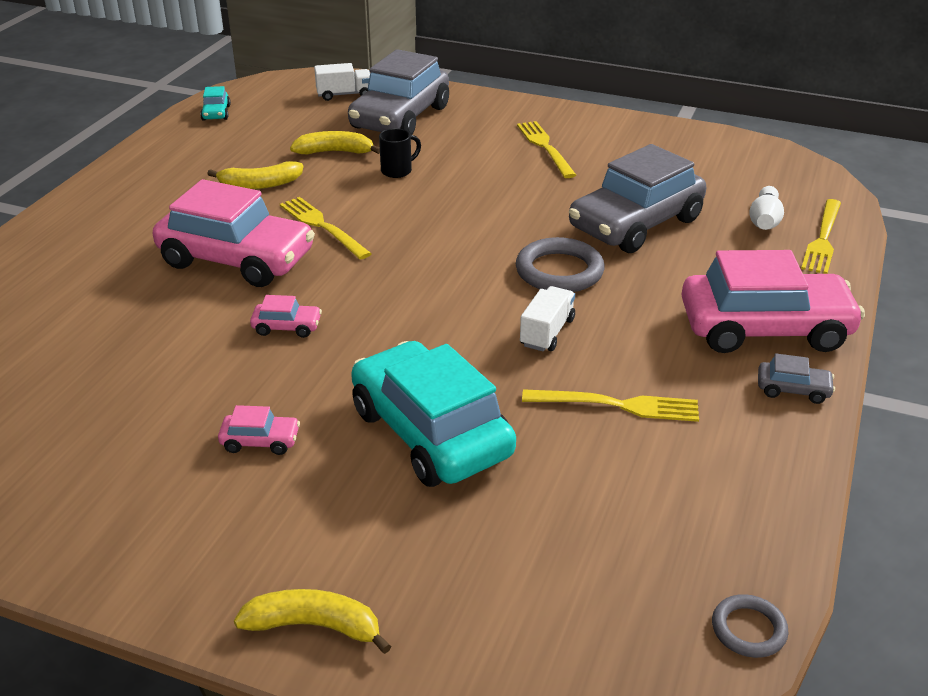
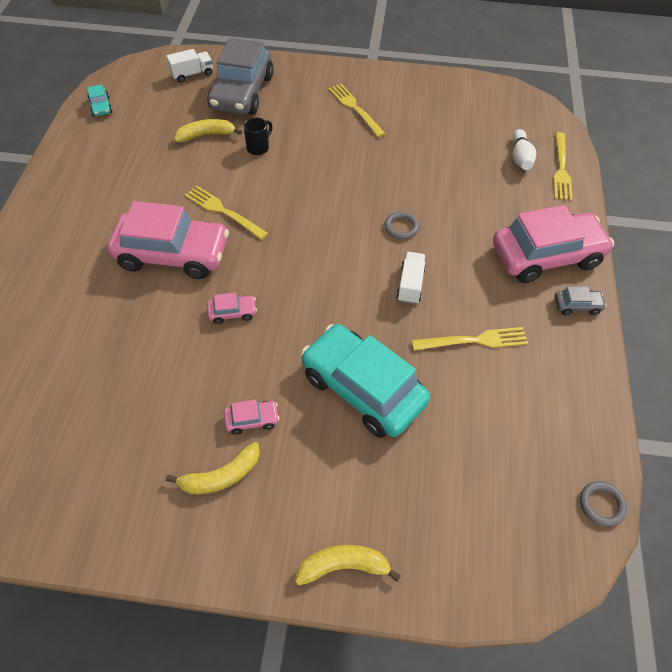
camera: 15 degrees left, 20 degrees up
(260, 184) = (162, 177): yellow banana -> yellow banana (221, 476)
(559, 271) = (401, 227): grey ring -> grey ring, size x0.57
(636, 224) = (438, 174): grey car -> none

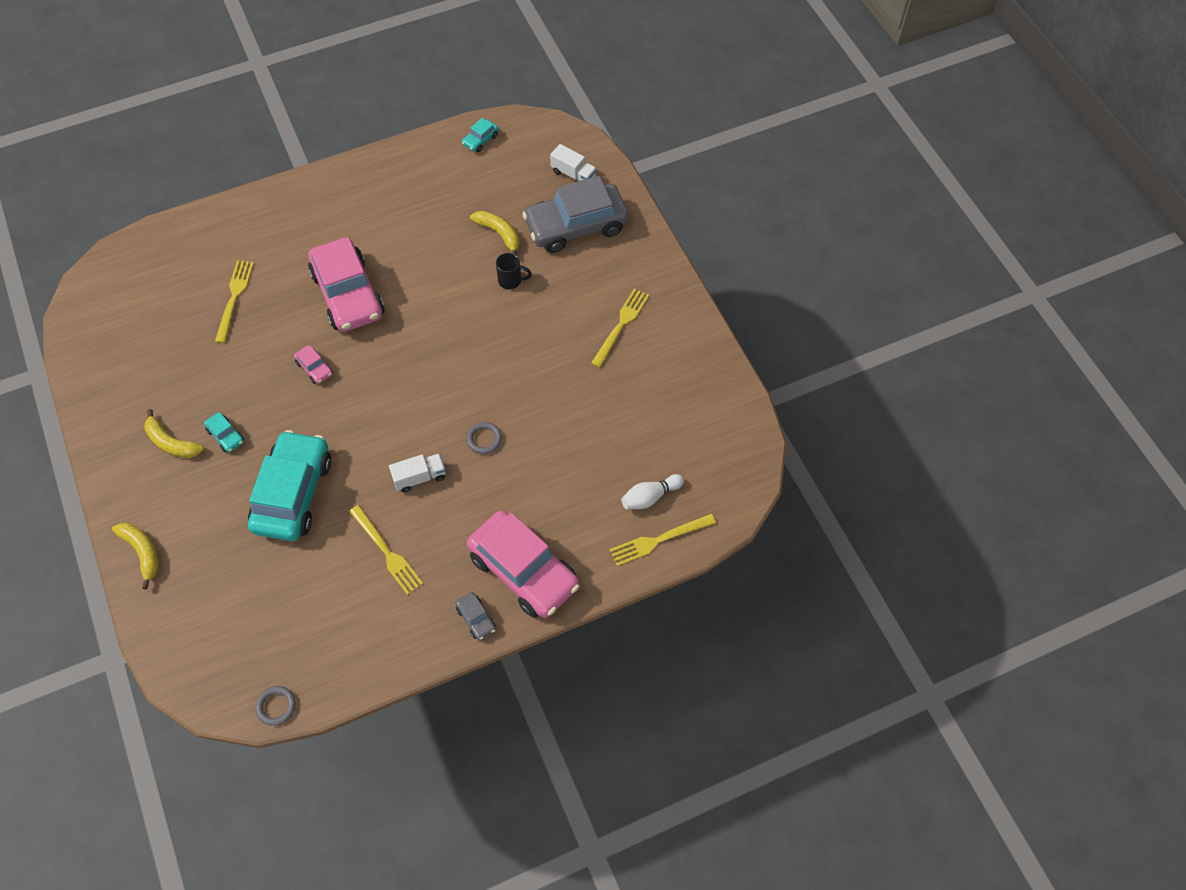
camera: 60 degrees right, 5 degrees up
(222, 211) = (416, 300): yellow fork -> yellow fork (234, 297)
(252, 420) = (226, 436): pink car -> turquoise car

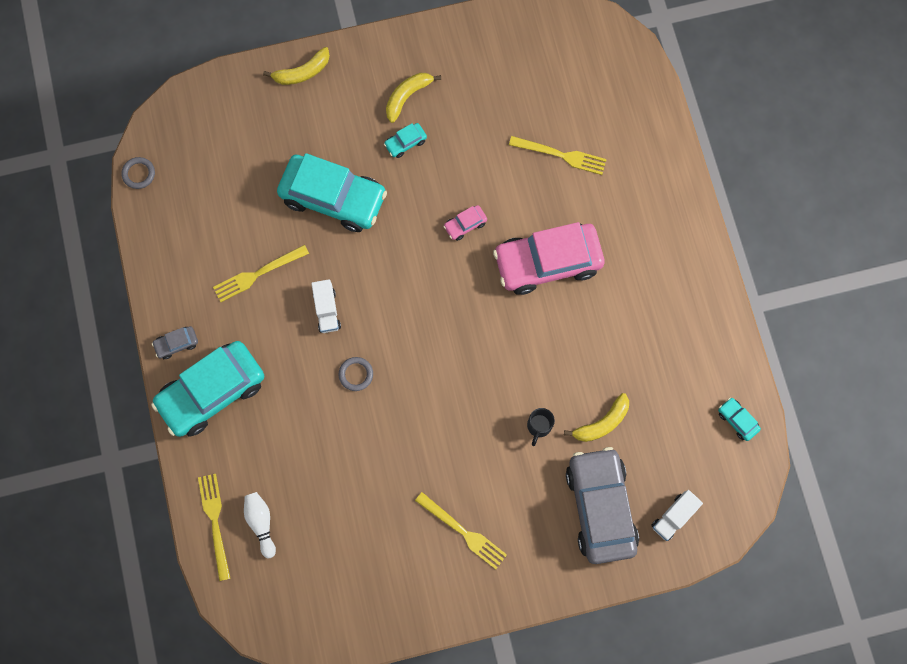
camera: 100 degrees right, 15 degrees up
(524, 571) = (212, 392): pink car -> turquoise car

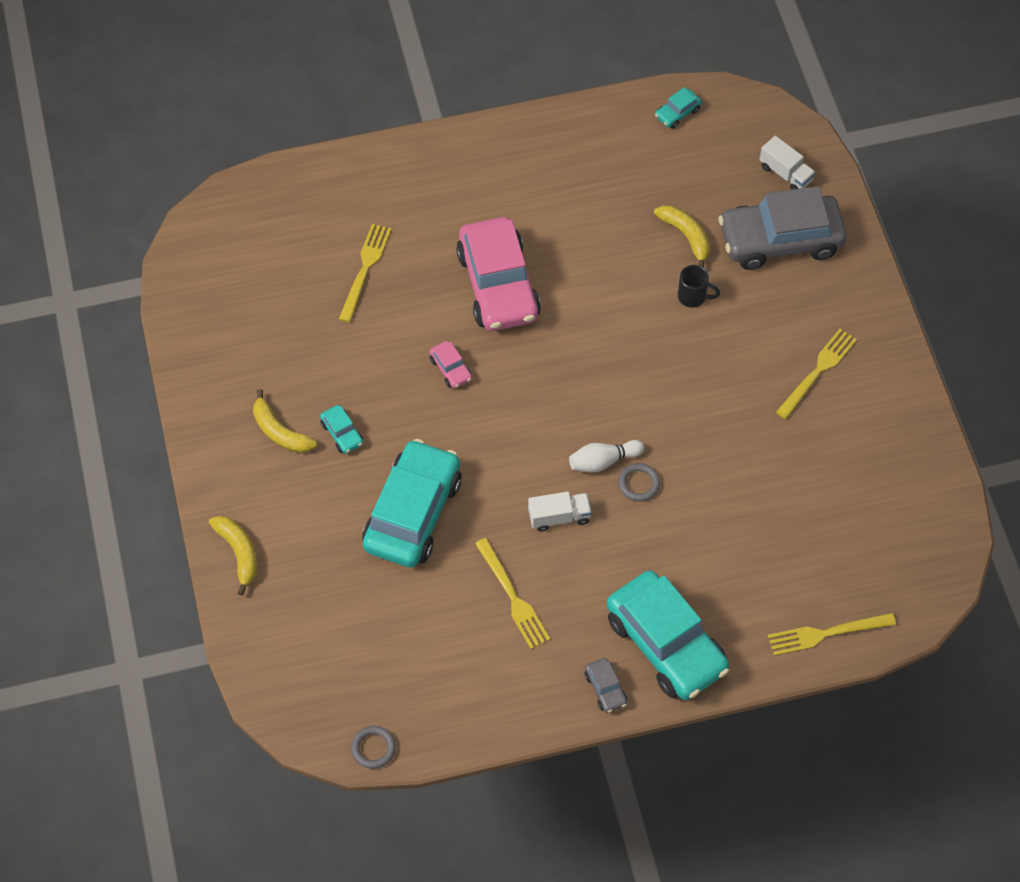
camera: 90 degrees left, 15 degrees down
(261, 523) = (823, 582): white bowling pin -> white bowling pin (603, 461)

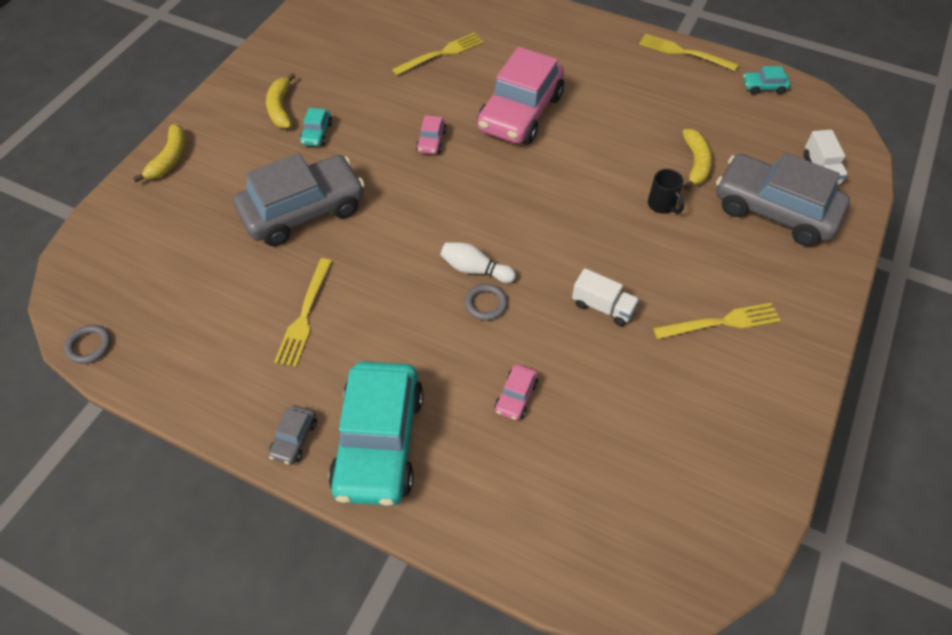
camera: 40 degrees right, 5 degrees down
(412, 513) = (303, 210): turquoise car -> grey car
(559, 517) = (400, 285): white truck -> white truck (602, 307)
(727, 538) = (516, 396): none -> pink car
(825, 634) = (524, 545): yellow fork -> yellow fork (683, 52)

